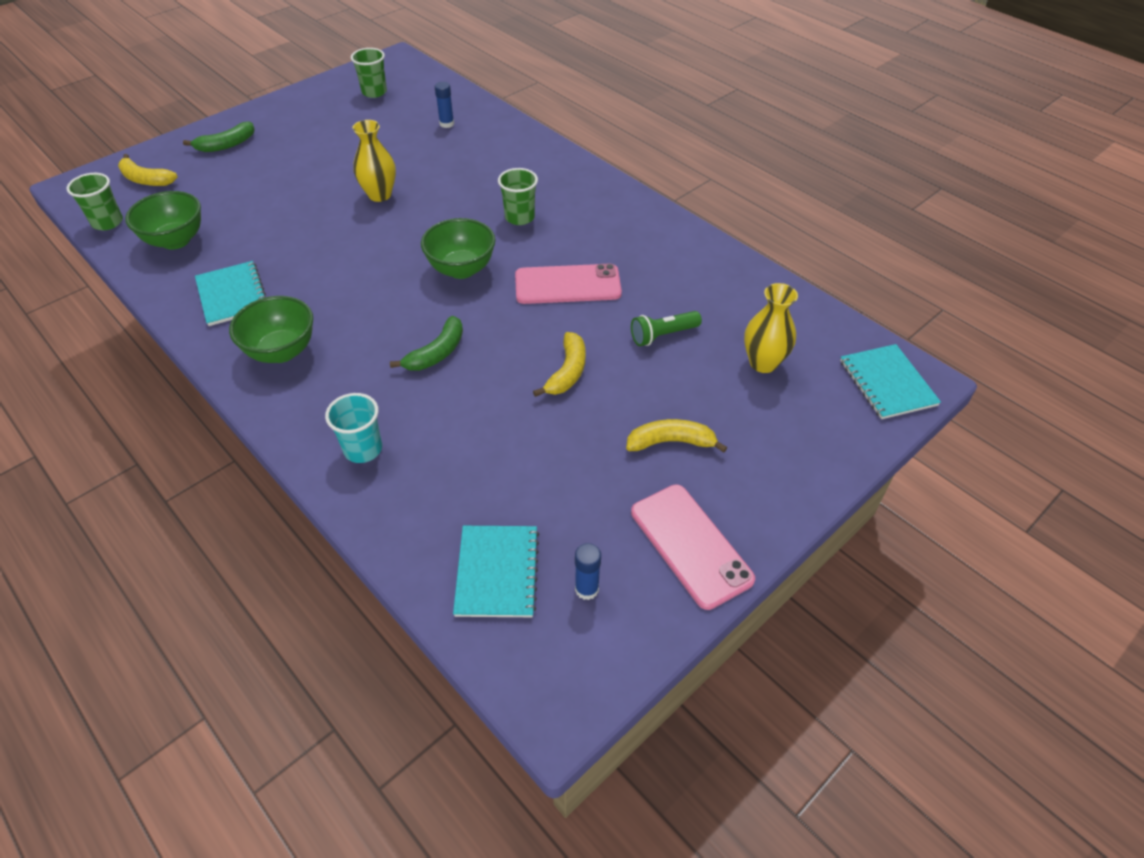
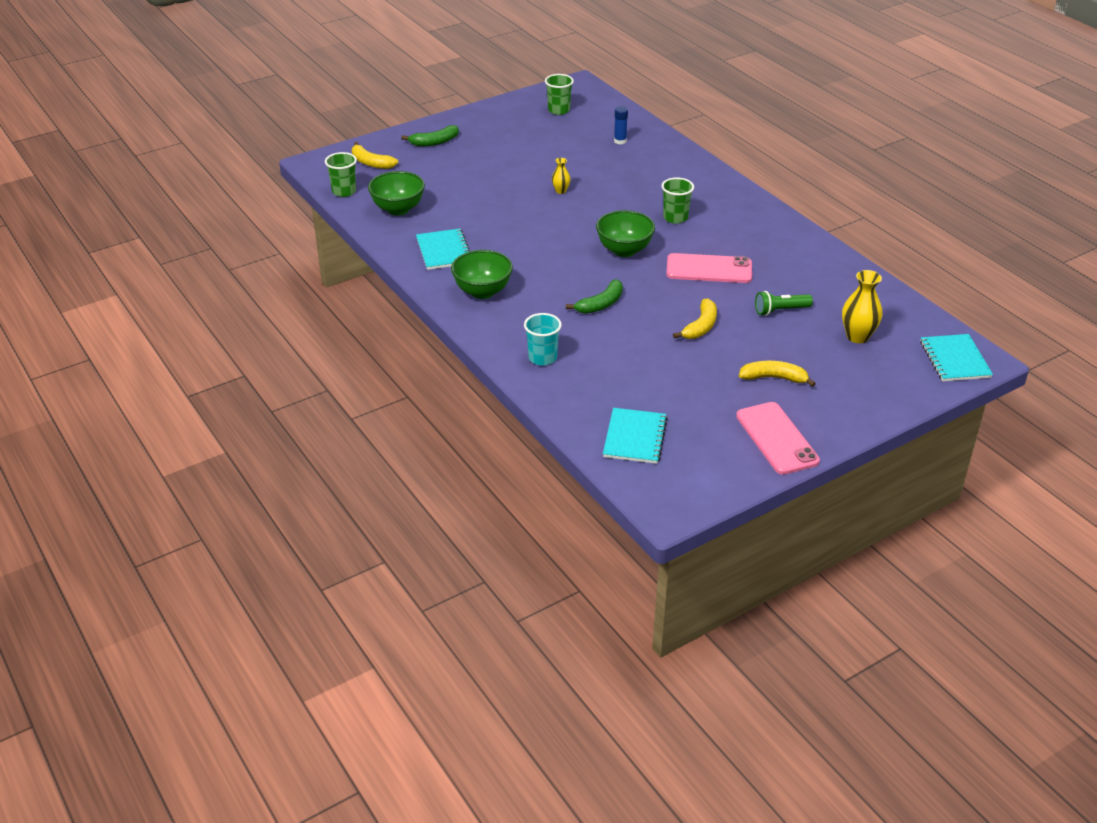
camera: 10 degrees right, 10 degrees down
(380, 195) = (561, 191): yellow vase -> yellow vase, size x0.56
(586, 589) = (697, 453): blue glue stick -> none

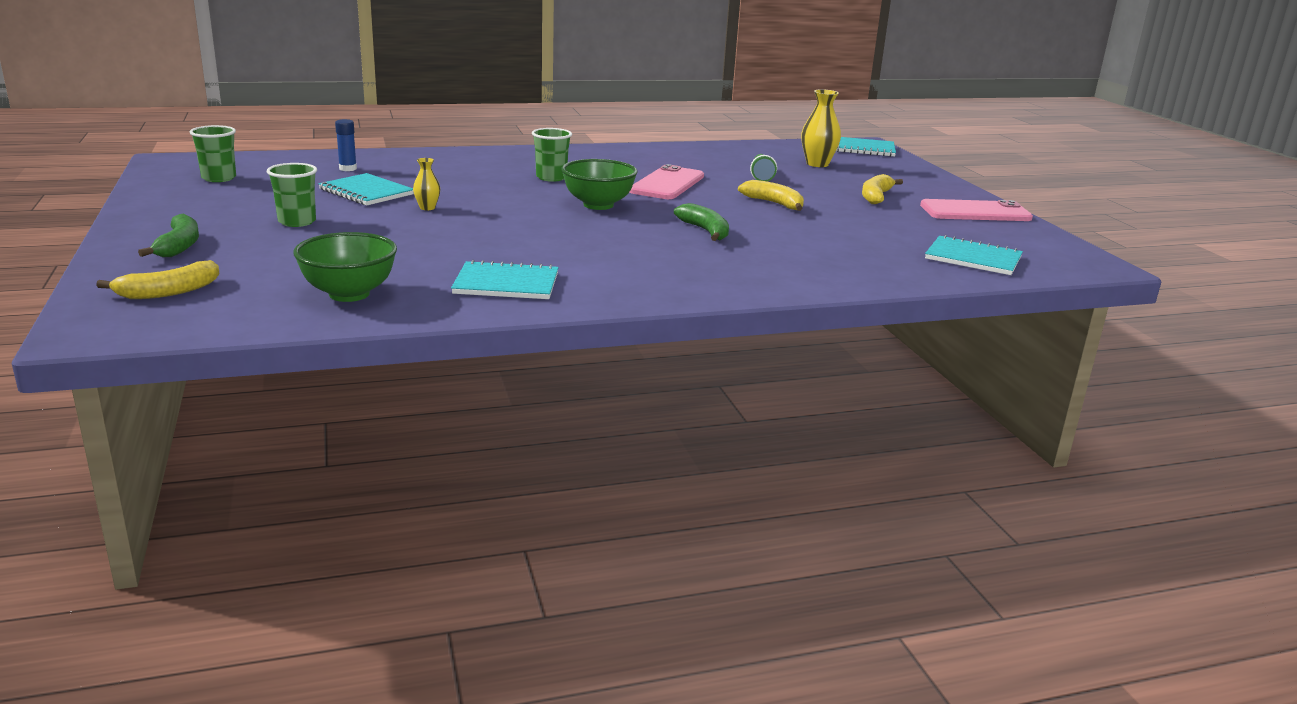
camera: 75 degrees left, 15 degrees down
(344, 191) = (233, 322): green cup -> green cup (297, 222)
(482, 291) = (633, 278): green bowl -> none
(542, 358) = (806, 272): turquoise cup -> none
(575, 162) = (366, 192): none -> turquoise notebook

